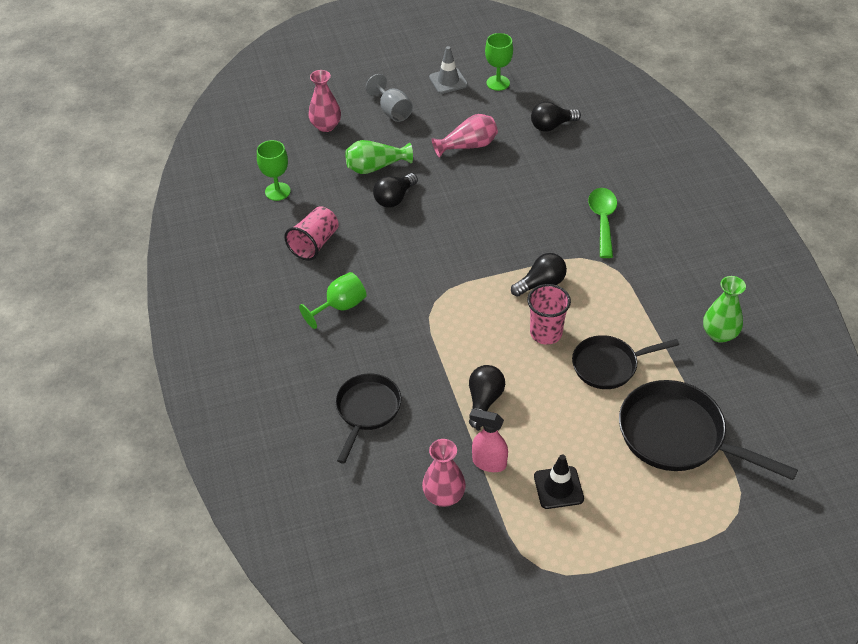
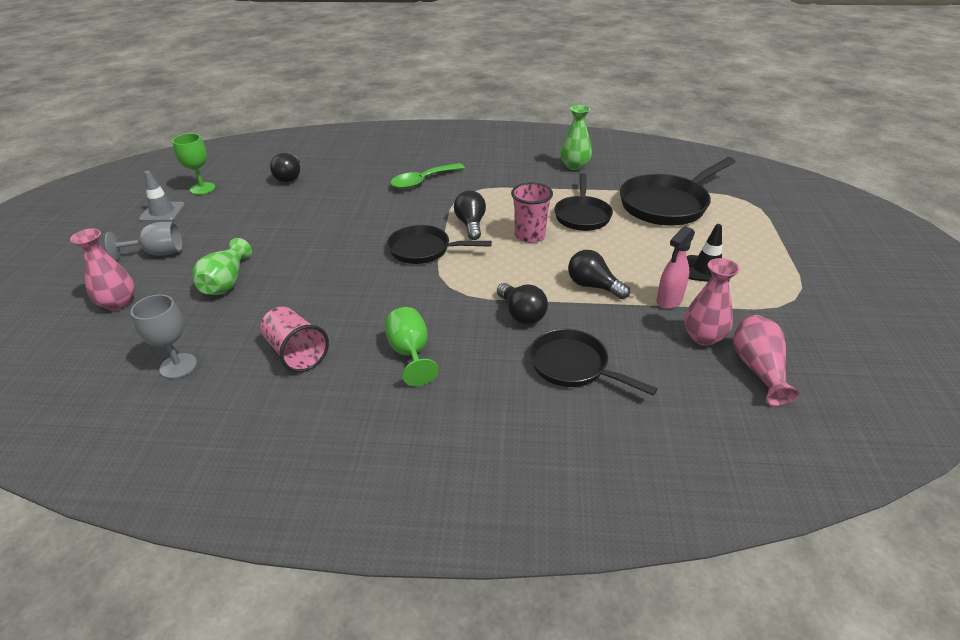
camera: 70 degrees left, 10 degrees down
(277, 191) = (178, 366): green goblet -> grey goblet
(394, 198) = (285, 280): black light bulb -> black light bulb (521, 314)
(468, 146) = (263, 221): pink vase -> pink vase (758, 369)
(481, 265) = (424, 250): none -> black pan
(603, 220) = (422, 181): green spoon -> green spoon turned 60 degrees counterclockwise

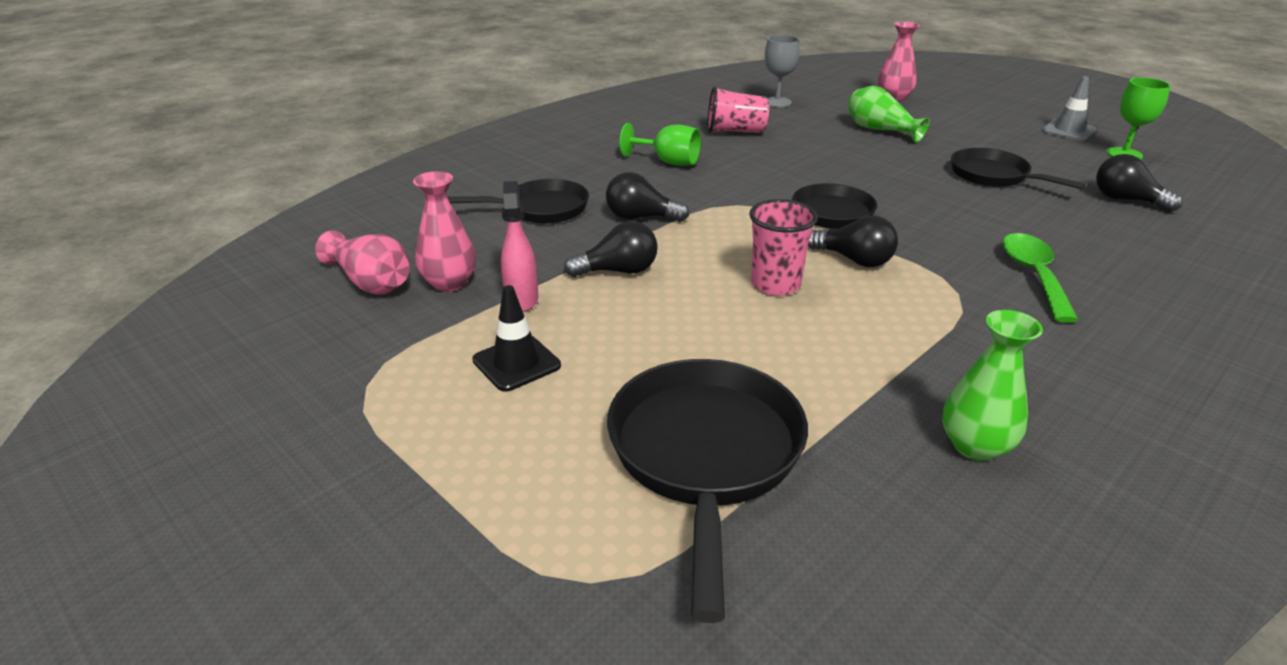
camera: 130 degrees right, 5 degrees down
(158, 253) = (970, 118): grey goblet -> none
(582, 215) = (777, 349): black pan -> black pan (994, 176)

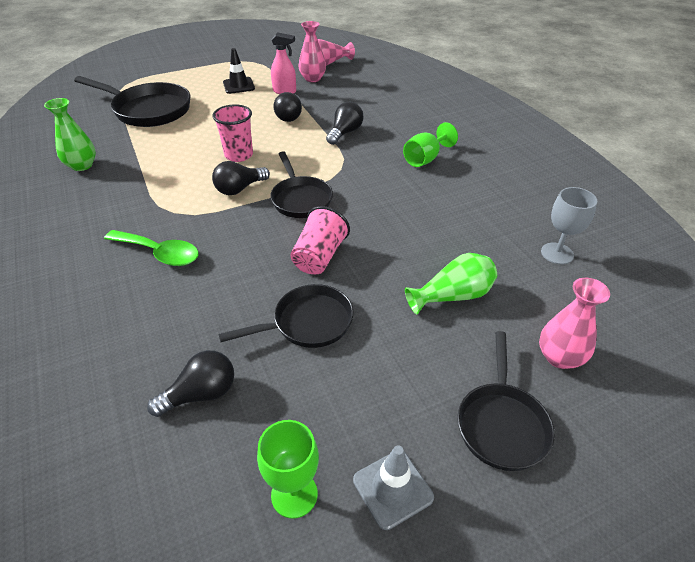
camera: 110 degrees right, 10 degrees up
(541, 209) = (376, 106): black pan -> black pan (501, 423)
(735, 131) = (478, 204): pink cup -> pink cup (319, 257)

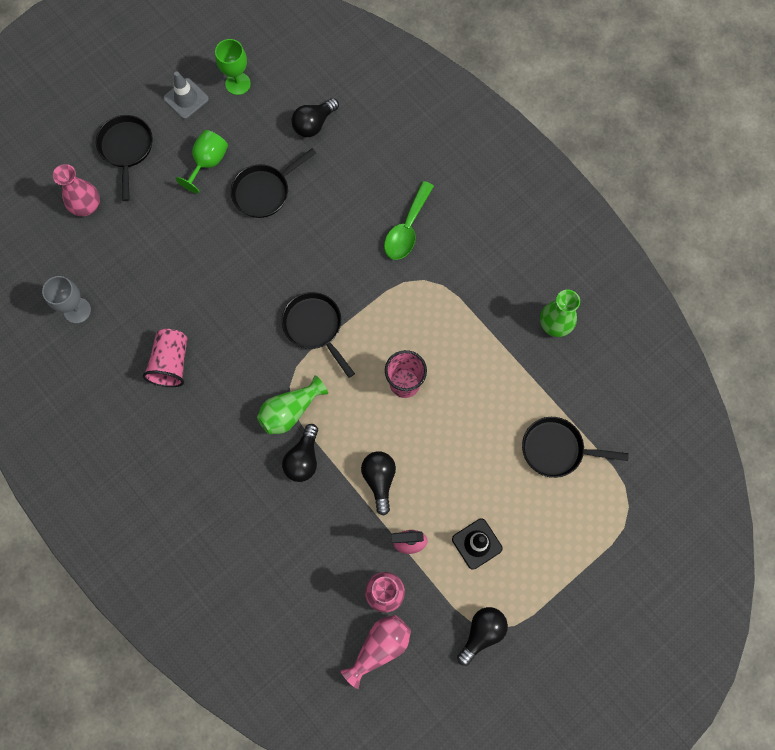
camera: 165 degrees right, 30 degrees up
(148, 110) = (557, 449): black pan -> black pan, size x0.64
(159, 253) = (407, 229): green spoon -> green spoon turned 75 degrees counterclockwise
(239, 189) = (379, 327): black light bulb -> black light bulb (482, 633)
(319, 257) = (275, 257): pink cup -> pink cup (171, 363)
(425, 159) = (204, 427): green goblet -> green goblet (208, 163)
(453, 296) = (162, 242): green vase -> green vase (290, 411)

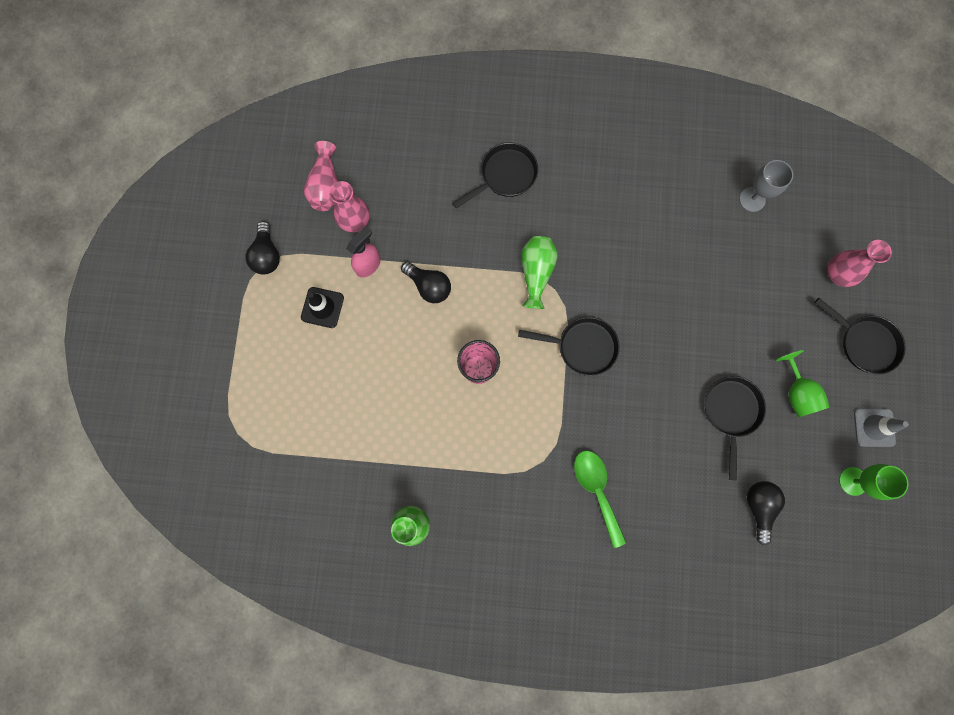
camera: 135 degrees right, 5 degrees up
(171, 363) = (650, 227): pink cup -> none
(303, 459) = (494, 251): black light bulb -> none
(557, 449) = (325, 426): black pan -> black pan (505, 176)

